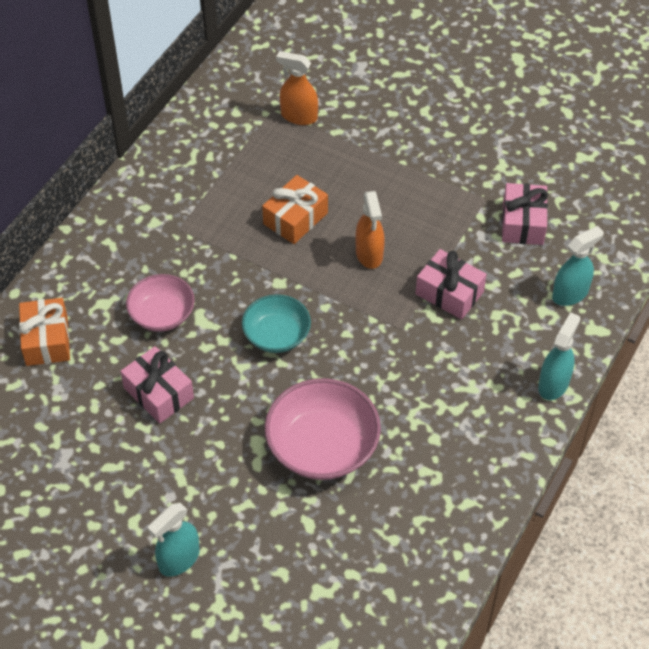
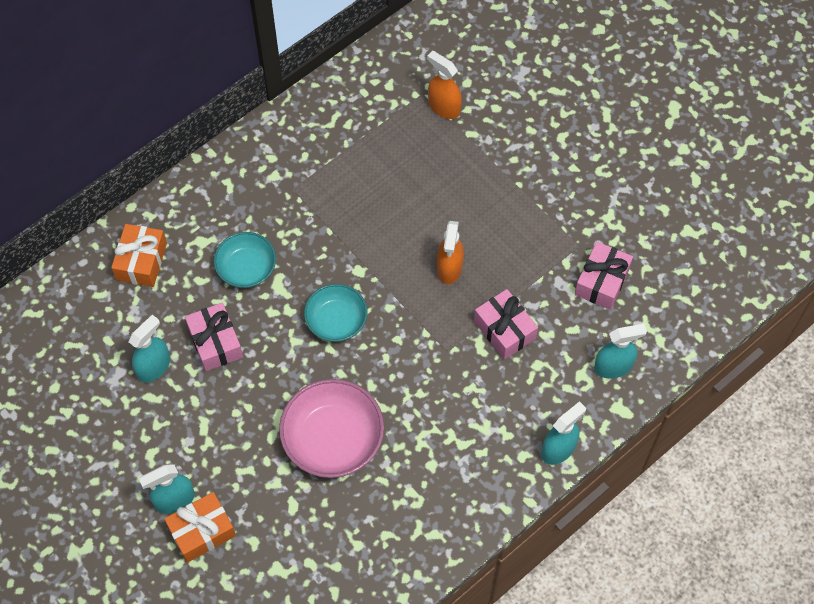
camera: 20 degrees right, 10 degrees up
(102, 436) = (154, 367): none -> turquoise spray bottle
(162, 314) = (246, 268): pink bowl -> turquoise bowl
(295, 218) = (398, 211): orange gift -> orange gift (202, 531)

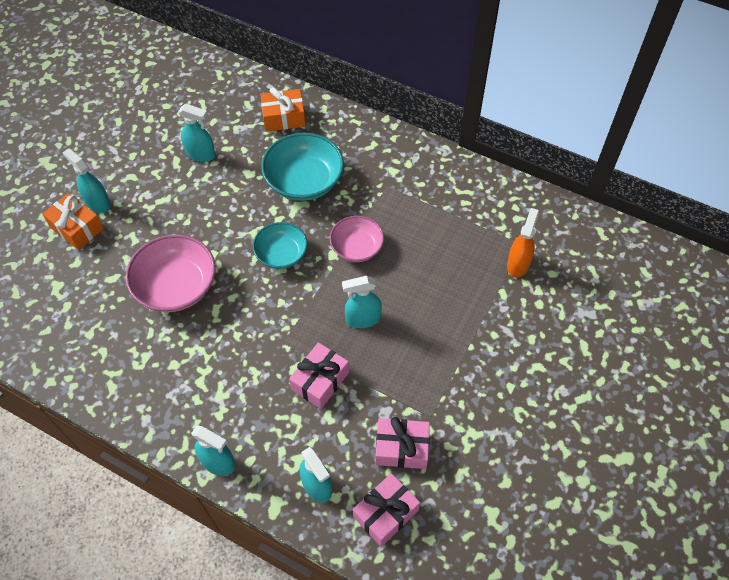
camera: 70 degrees right, 5 degrees down
(215, 342) = (234, 183): pink gift -> pink gift (386, 513)
(246, 268) = (304, 181): turquoise bowl -> turquoise bowl, size x1.58
(360, 245) = (357, 247): none -> pink bowl
(449, 268) = (363, 319): orange spray bottle -> turquoise spray bottle

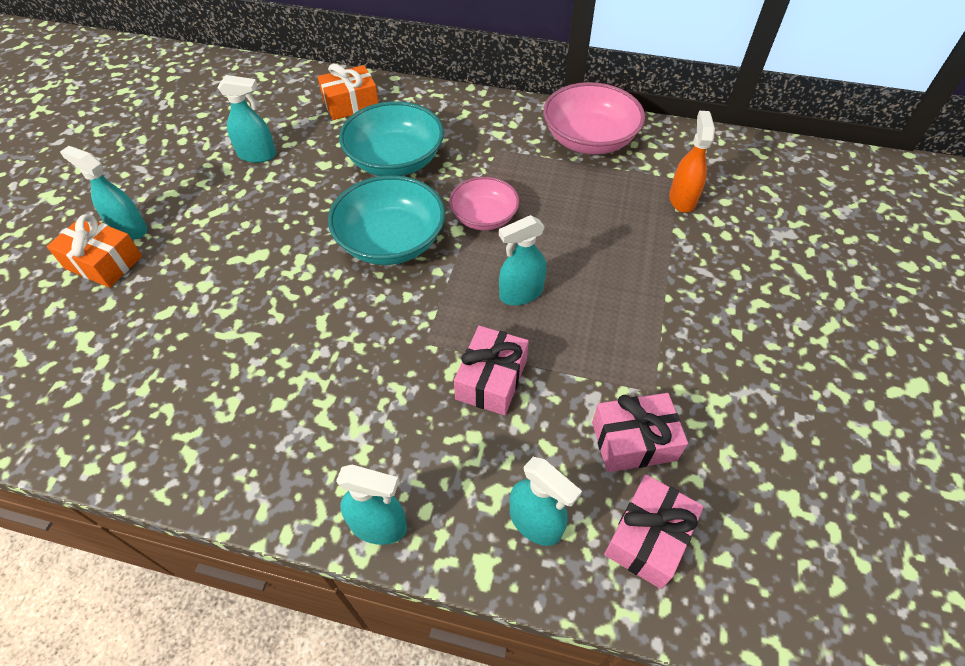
camera: 15 degrees left, 5 degrees down
(176, 286) = (259, 305): pink bowl -> pink bowl (589, 140)
(281, 254) = (391, 241): turquoise bowl -> turquoise bowl, size x1.58

